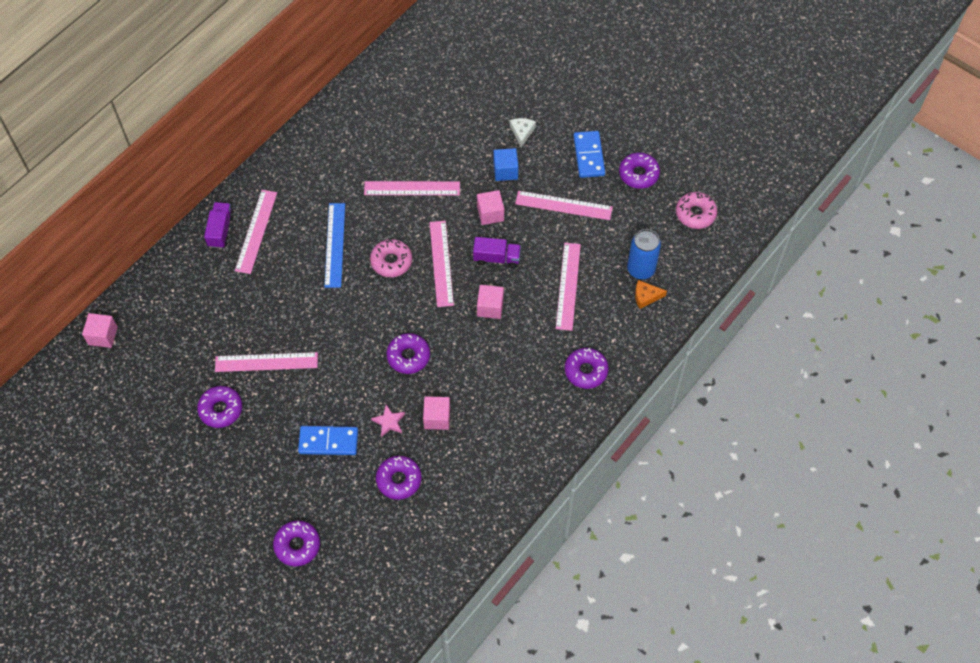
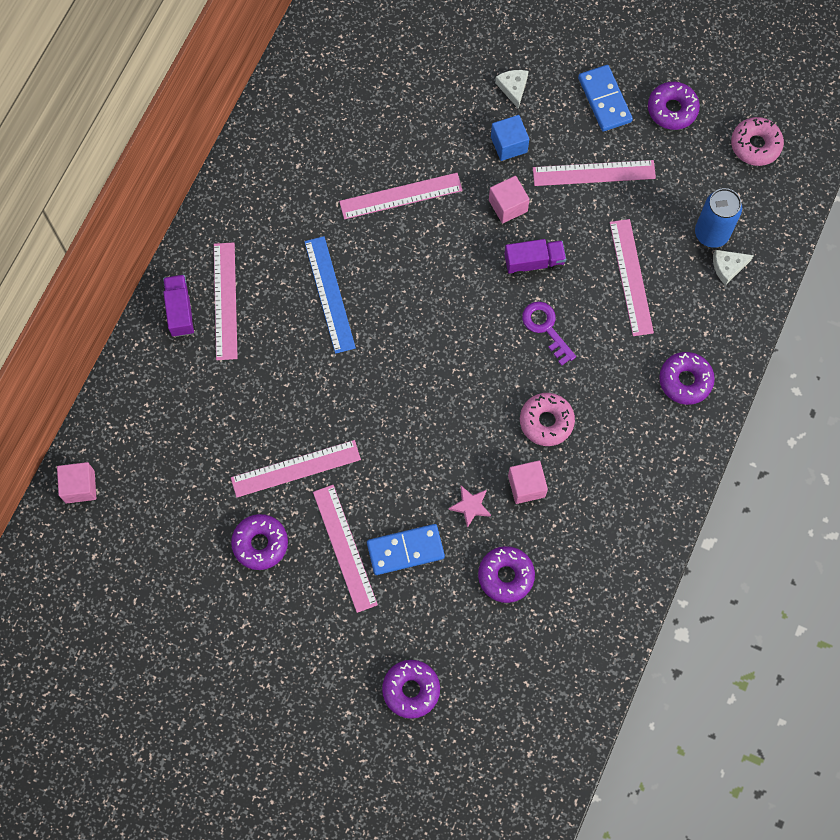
camera: 15 degrees left, 10 degrees up
(391, 261) = (406, 299): pink donut -> pink donut (546, 422)
(408, 356) = (467, 416): purple donut -> none
(441, 263) = (468, 286): pink ruler -> pink ruler (344, 548)
(490, 307) = (546, 328): pink cube -> purple key
(646, 296) = (728, 267): orange cheese -> white cheese

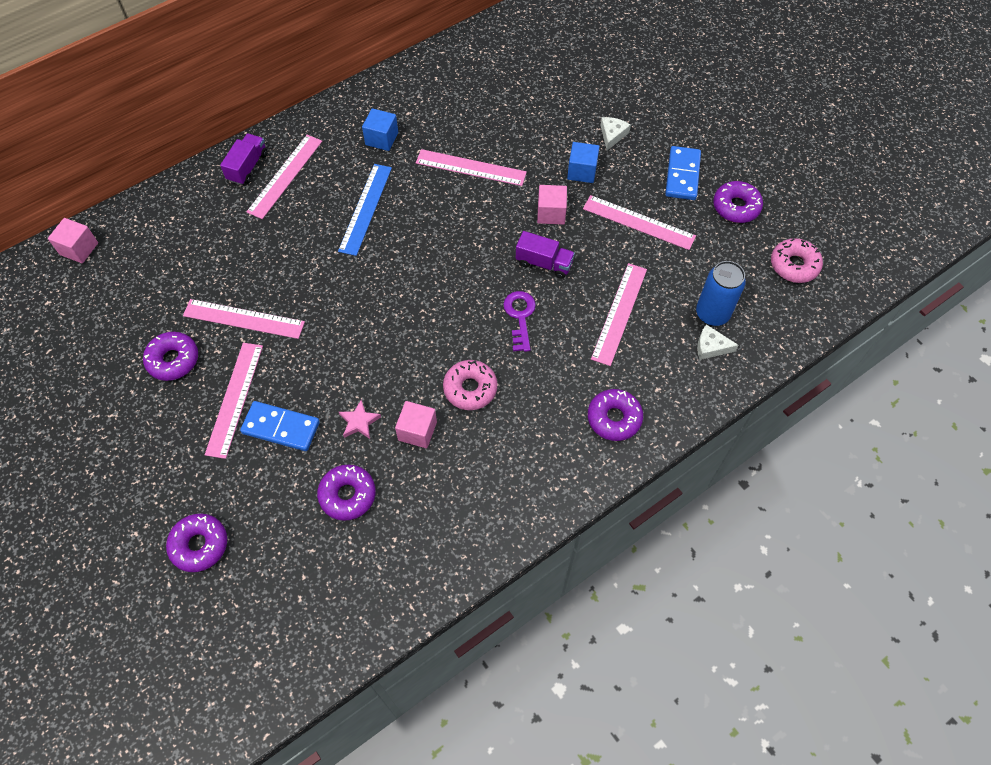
camera: 30 degrees right, 10 degrees down
(292, 209) = (382, 139): none -> blue cube

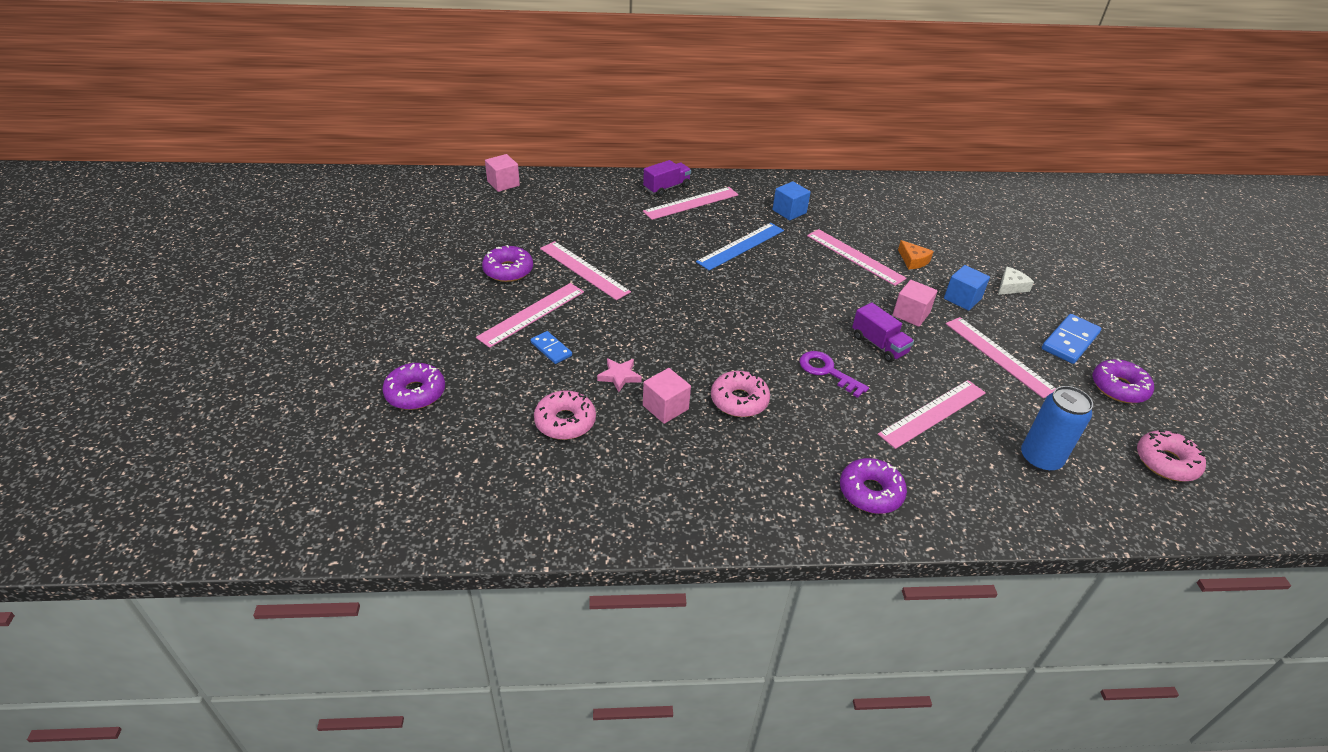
camera: 30 degrees right, 20 degrees down
(281, 427) = (551, 349): blue domino -> blue domino, size x0.60
(347, 495) = (565, 422): purple donut -> pink donut
(520, 316) = (827, 371): purple key -> purple key turned 75 degrees counterclockwise
(521, 145) = (913, 260): none -> orange cheese
(711, 347) = (1022, 485): white cheese -> none

